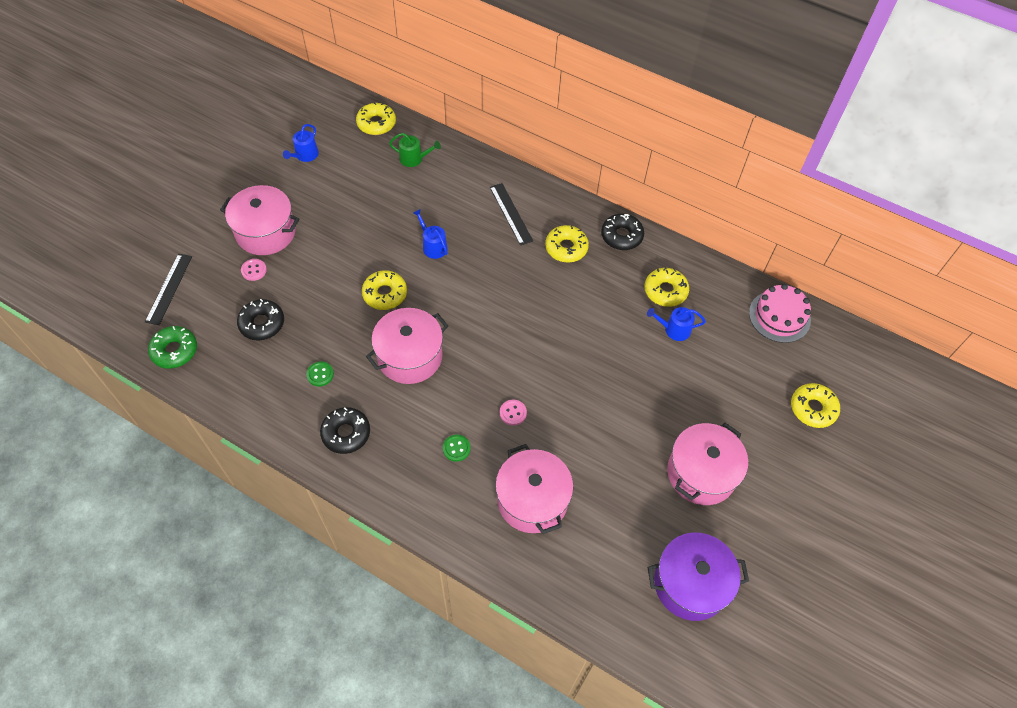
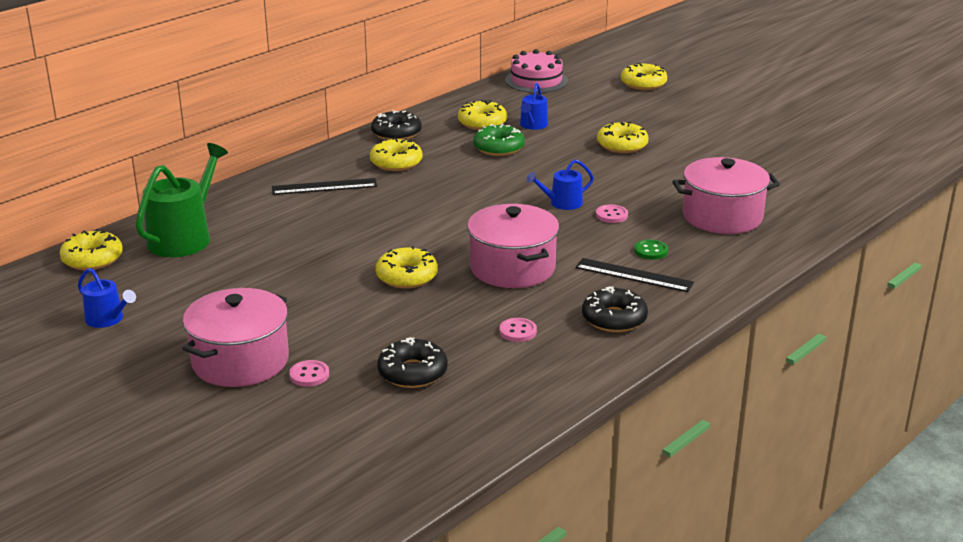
camera: 75 degrees left, 30 degrees down
(169, 288) = (301, 457): black ruler -> black ruler (634, 275)
(174, 351) = (429, 453): green donut -> green donut (499, 148)
(320, 374) = (518, 331): green button -> pink button
(414, 158) = (184, 238): green watering can -> green watering can, size x1.85
(433, 246) = (346, 238): blue watering can -> blue watering can (562, 203)
(656, 405) = (622, 145): none -> yellow donut
(690, 583) = (818, 156): purple pot -> none
(701, 473) = (703, 136): pink pot -> none

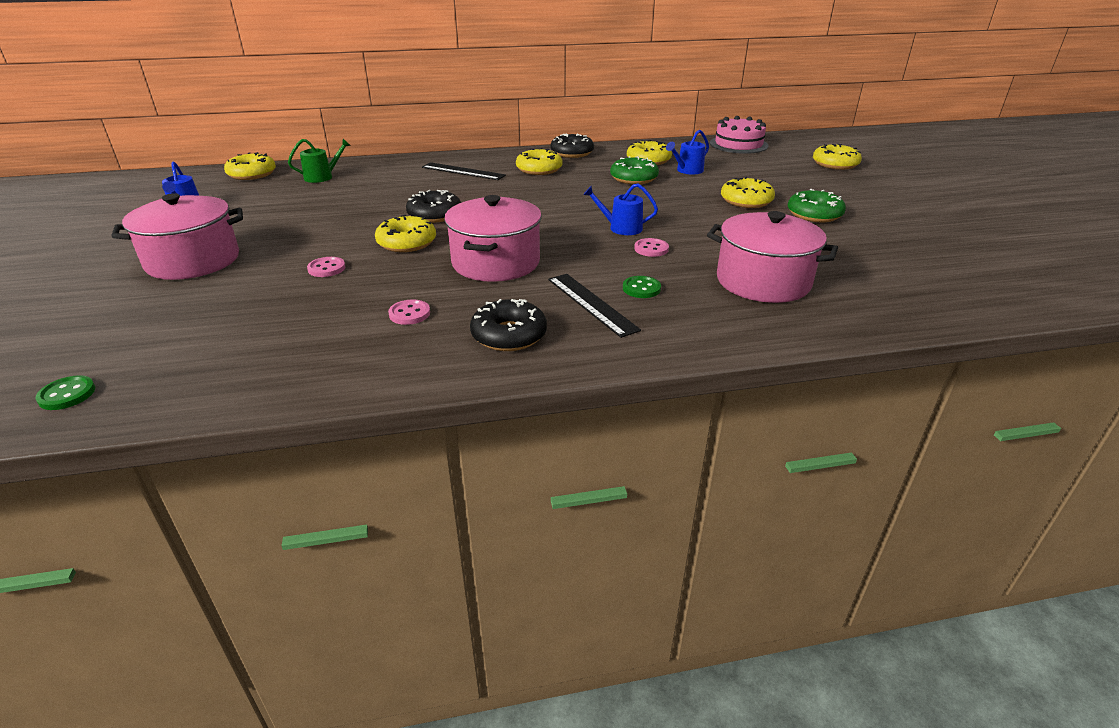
camera: 35 degrees right, 5 degrees up
(184, 238) = (322, 177): green watering can -> green watering can, size x0.54
(309, 375) = (209, 287): pink button -> pink button (326, 268)
(373, 484) = (67, 394): none -> green button
(412, 372) = (274, 314): black donut -> black donut (434, 215)
(687, 144) = (814, 214): none -> green donut

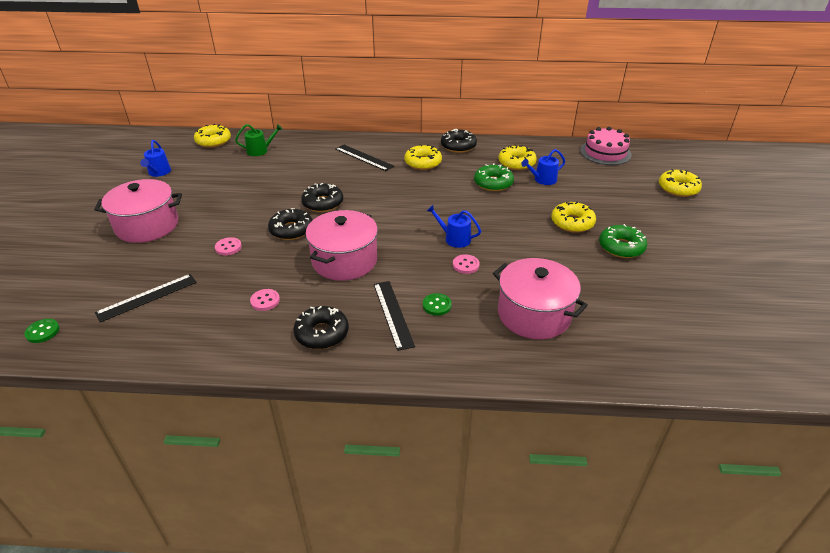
camera: 15 degrees right, 5 degrees up
(228, 333) = (147, 297): none -> black ruler
(407, 243) = (291, 230): yellow donut -> black donut

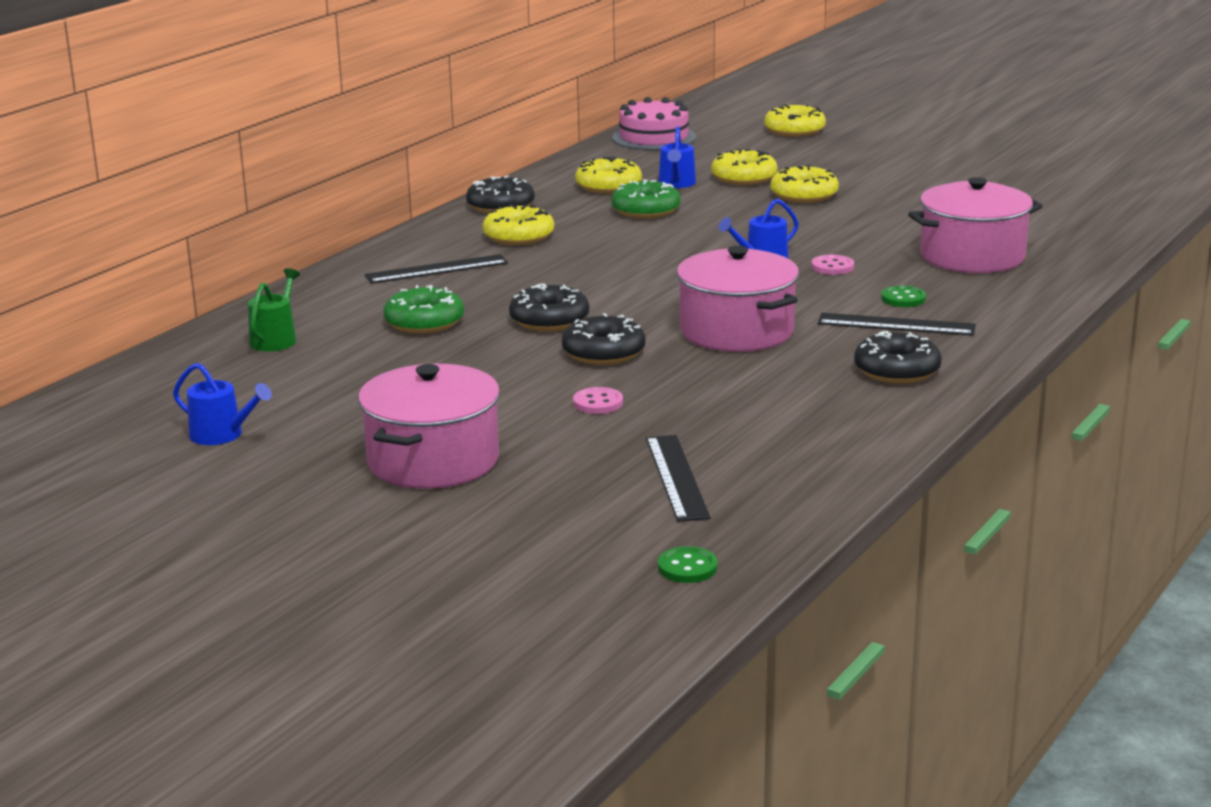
camera: 60 degrees left, 15 degrees down
(213, 141) = (160, 373): yellow donut -> yellow donut (744, 178)
(265, 301) = (782, 395): pink button -> none
(621, 247) = (886, 187): green donut -> green donut (424, 322)

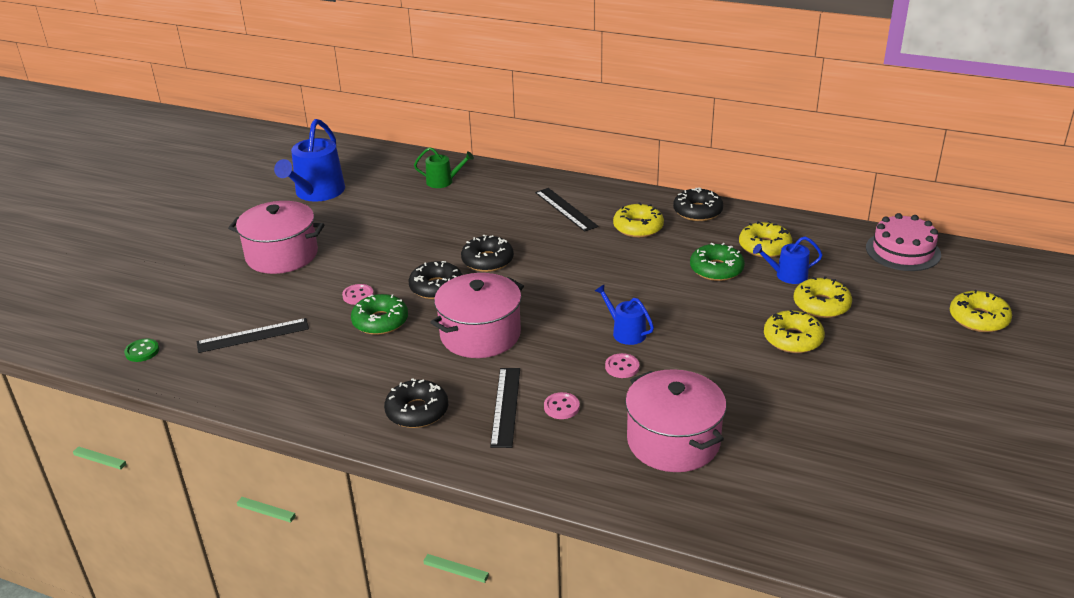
camera: 80 degrees right, 10 degrees up
(221, 435) = (317, 192): blue watering can -> blue watering can, size x1.85
(424, 322) = (476, 220): green donut -> green donut (380, 321)
(903, 298) = (561, 407): green button -> pink button

